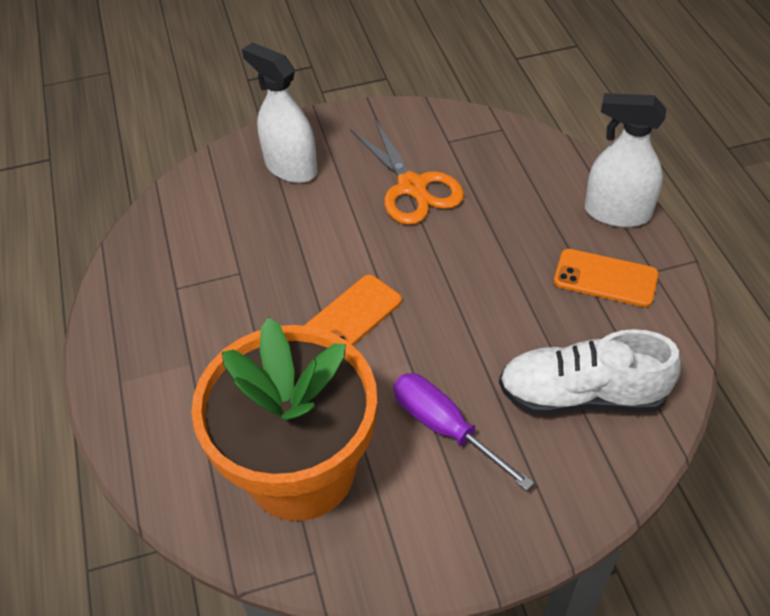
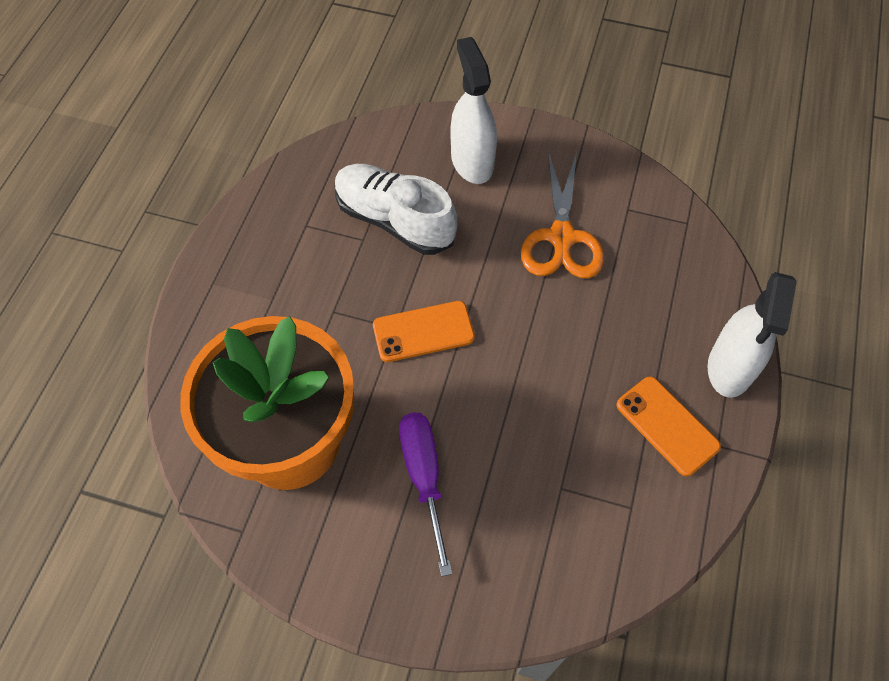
camera: 30 degrees right, 10 degrees up
(581, 395) = (559, 521): white shoe -> white shoe (394, 220)
(617, 213) = (730, 368): white spray bottle -> white spray bottle turned 120 degrees counterclockwise

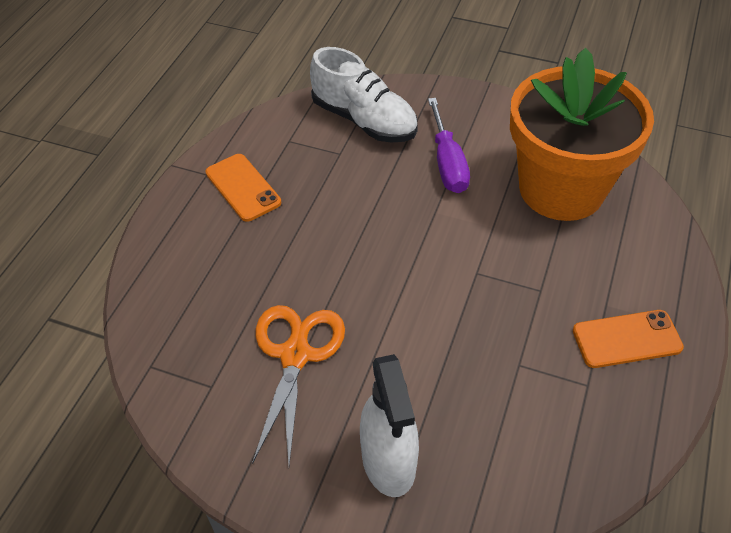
camera: 175 degrees left, 10 degrees down
(394, 220) = (484, 385): white shoe -> white shoe (364, 120)
(423, 331) = (449, 267): orange phone -> orange phone (626, 339)
(730, 368) = (171, 226): white spray bottle -> none

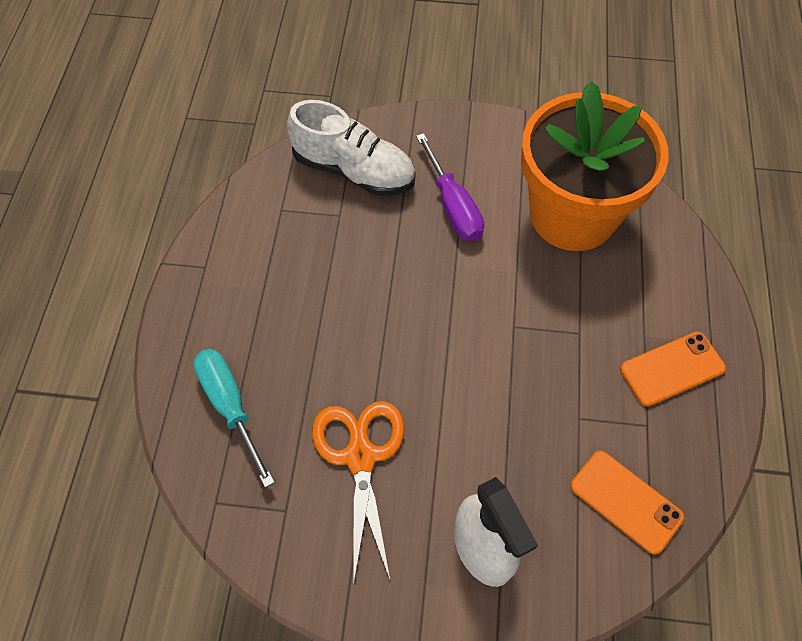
camera: 15 degrees left, 10 degrees up
(190, 289) = (230, 407): none -> turquoise screwdriver
(243, 187) = (249, 276): orange phone -> orange phone (626, 501)

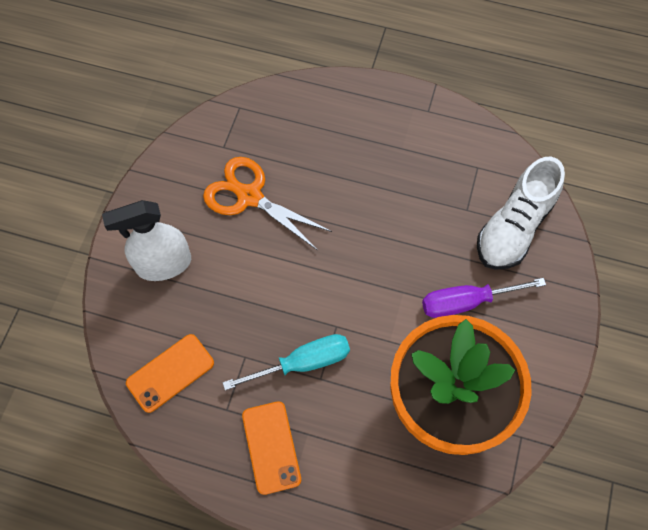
camera: 100 degrees right, 5 degrees up
(230, 407) = (306, 120): turquoise screwdriver -> turquoise screwdriver (302, 363)
(360, 457) = (250, 196): orange scissors -> orange scissors turned 150 degrees counterclockwise

